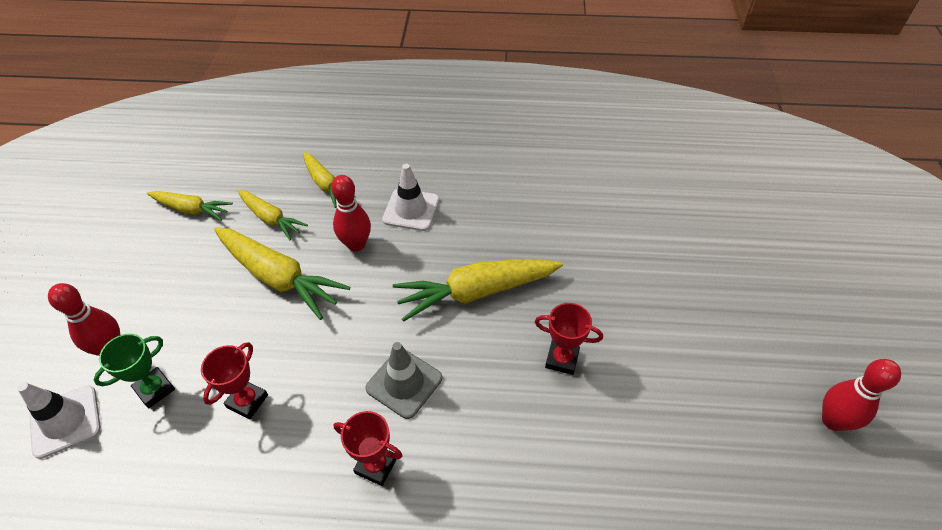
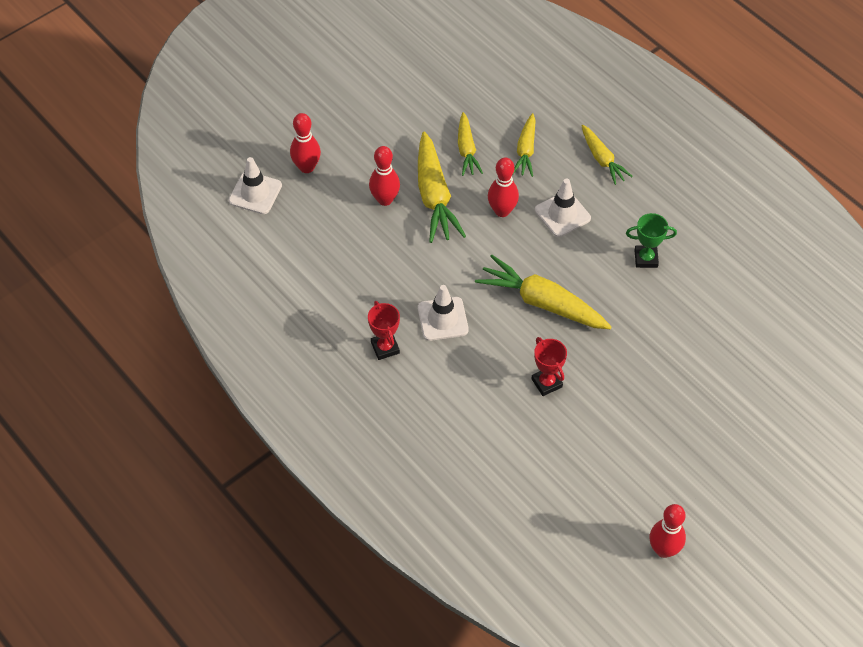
camera: 45 degrees right, 5 degrees up
(155, 389) = (311, 211): green trophy -> green trophy (646, 258)
(192, 209) = (424, 104): yellow carrot -> yellow carrot (602, 159)
(230, 317) = (385, 199): none -> red bowling pin
(247, 401) = (351, 258): red trophy -> none
(404, 383) = (443, 319): grey traffic cone -> white traffic cone

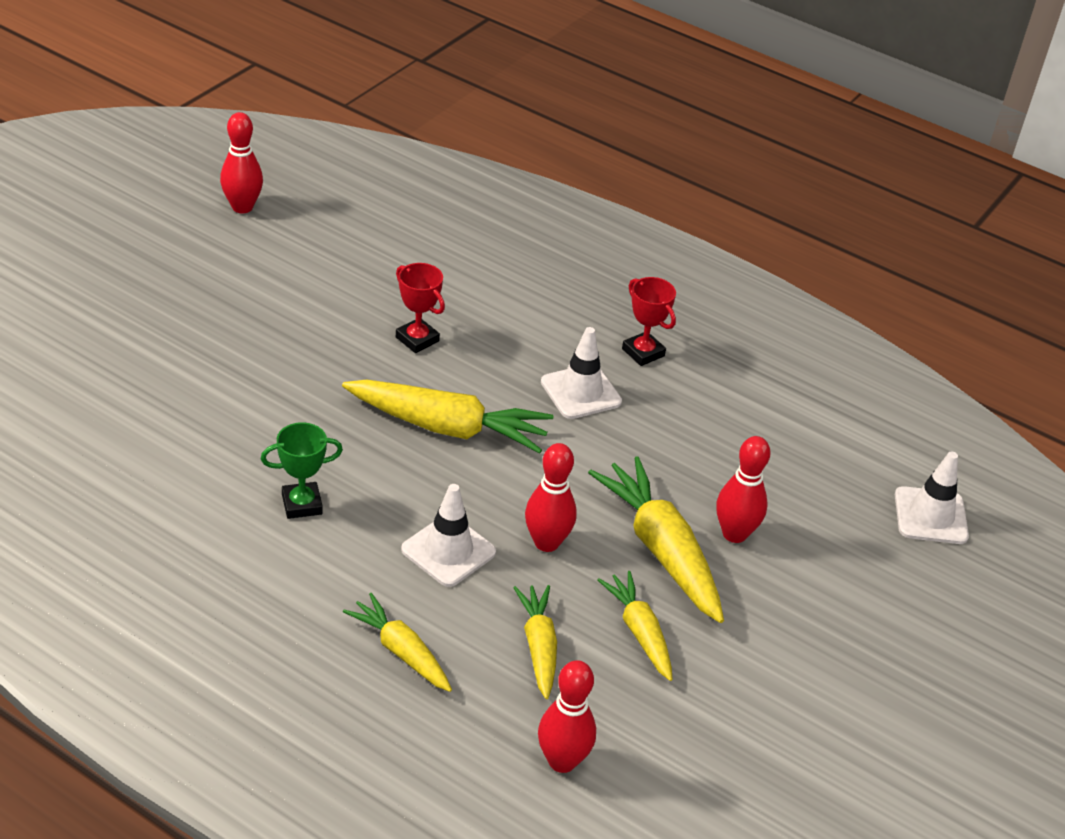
camera: 160 degrees right, 15 degrees down
(307, 167) = (879, 565): red bowling pin -> red bowling pin (562, 761)

